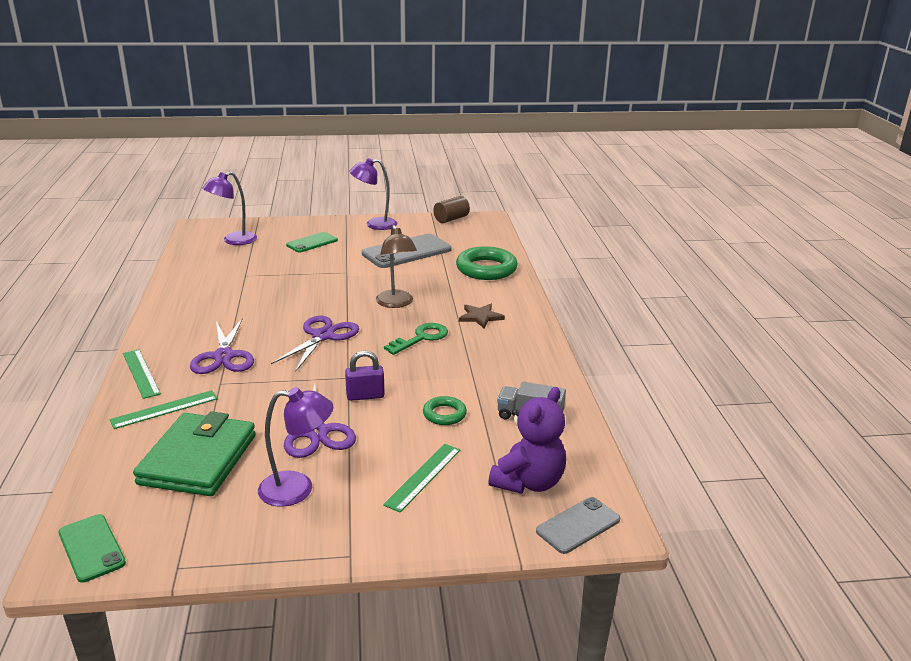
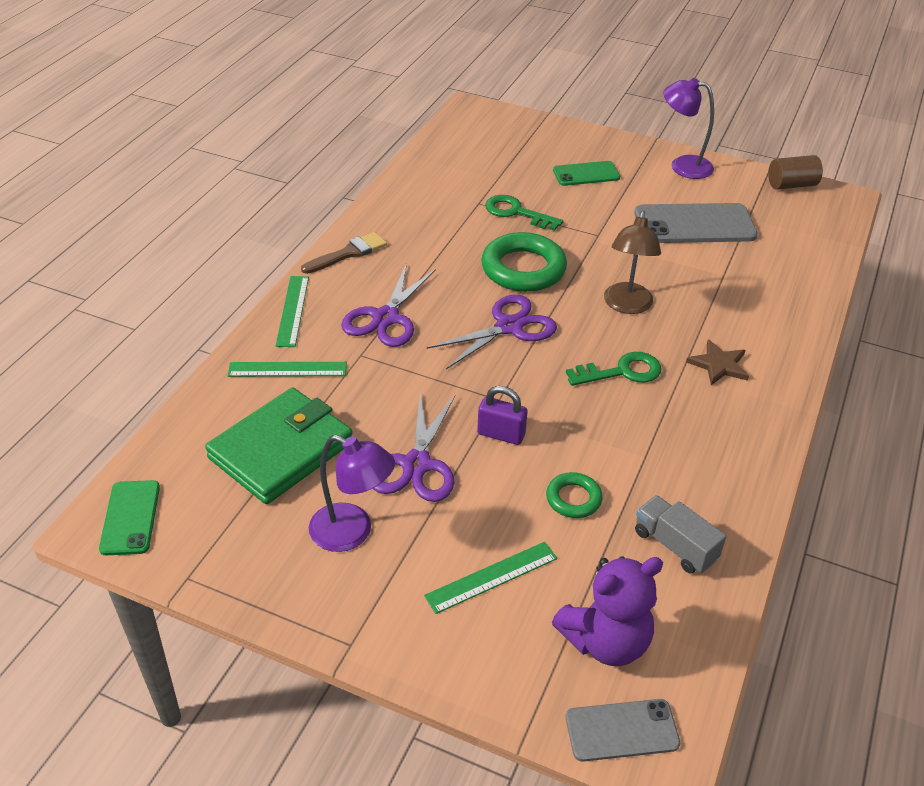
camera: 30 degrees right, 15 degrees up
(162, 328) = (348, 253): none -> brown brush
(233, 241) = (497, 144): purple lamp -> none
(278, 274) = (516, 212): none -> green key
(486, 269) = (781, 287): green ring -> green ring (523, 269)

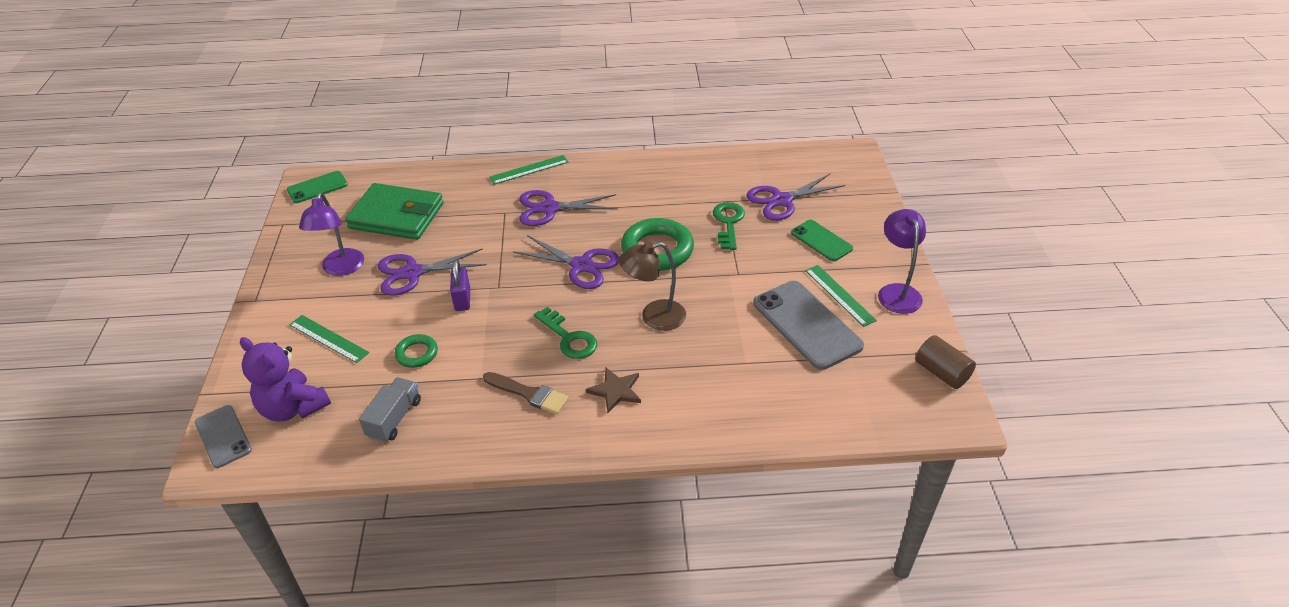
camera: 65 degrees right, 0 degrees up
(287, 369) = (470, 190): green ruler -> green ruler (839, 295)
(348, 253) = (608, 167): brown brush -> brown brush (529, 394)
(508, 171) = (781, 200): none -> purple scissors

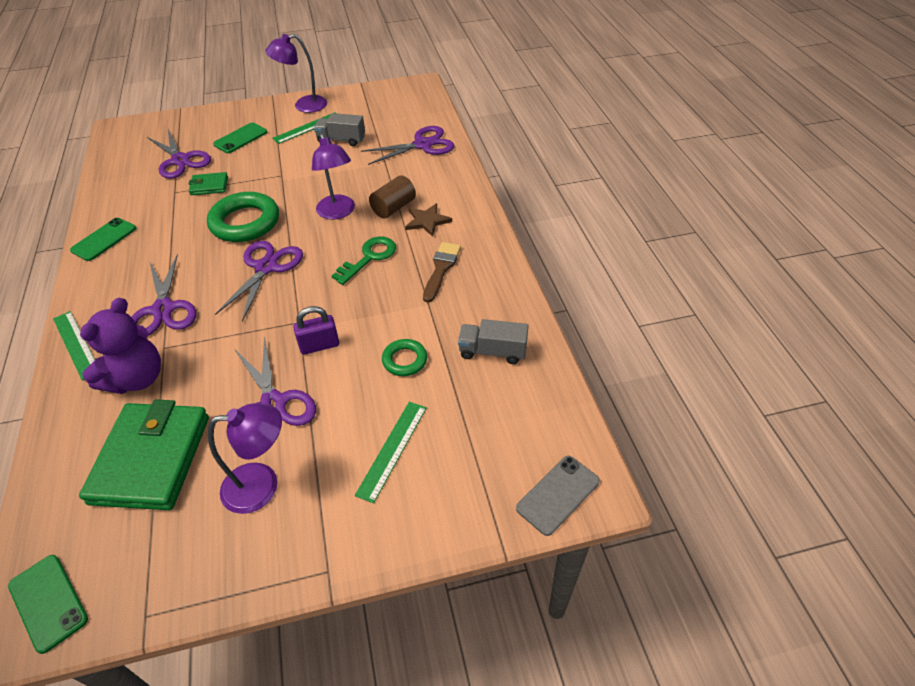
camera: 100 degrees left, 5 degrees up
(293, 408) = (501, 442): purple teddy bear -> purple teddy bear (137, 378)
(654, 317) = (338, 212): brown lamp -> purple lamp
(658, 167) = (104, 239): none -> green phone
(728, 223) = (209, 186): green key -> green wallet
(782, 403) = (423, 145): none -> purple scissors
(806, 324) = (341, 140): grey phone -> grey truck
(941, 373) = (382, 89): brown cylinder -> brown cylinder (393, 208)

